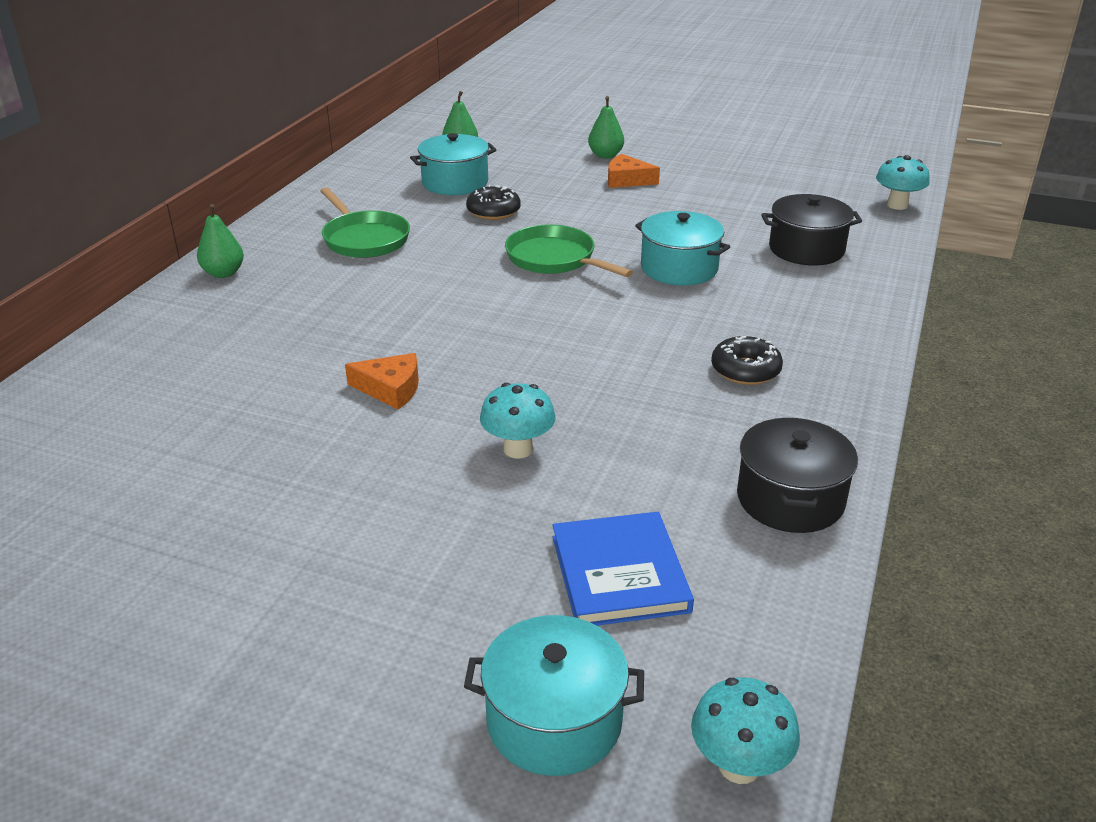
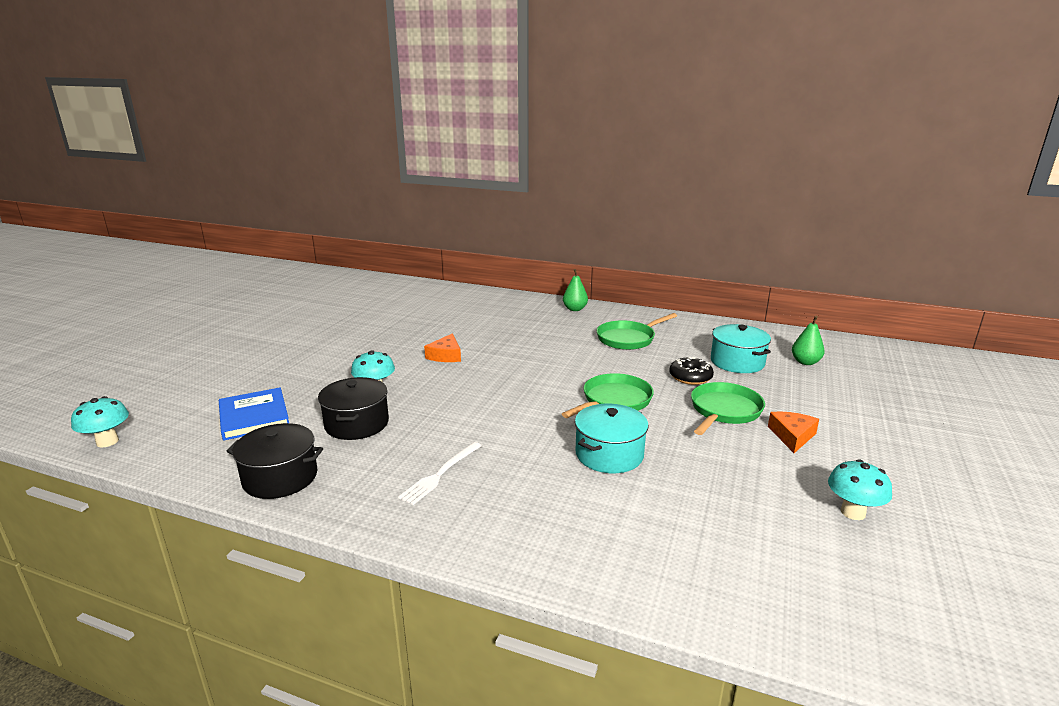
camera: 90 degrees right, 10 degrees down
(554, 720) = (175, 399): turquoise pot -> none
(578, 203) = (724, 411): none -> green pan
(605, 155) = (848, 426): green pear -> none
(620, 573) = (254, 417): blue book -> blue book turned 75 degrees clockwise
(745, 370) = (440, 474): black donut -> white fork
(806, 249) = (669, 535): black pot -> black pot (357, 424)
(897, 205) = (841, 643): turquoise mushroom -> turquoise mushroom (853, 512)

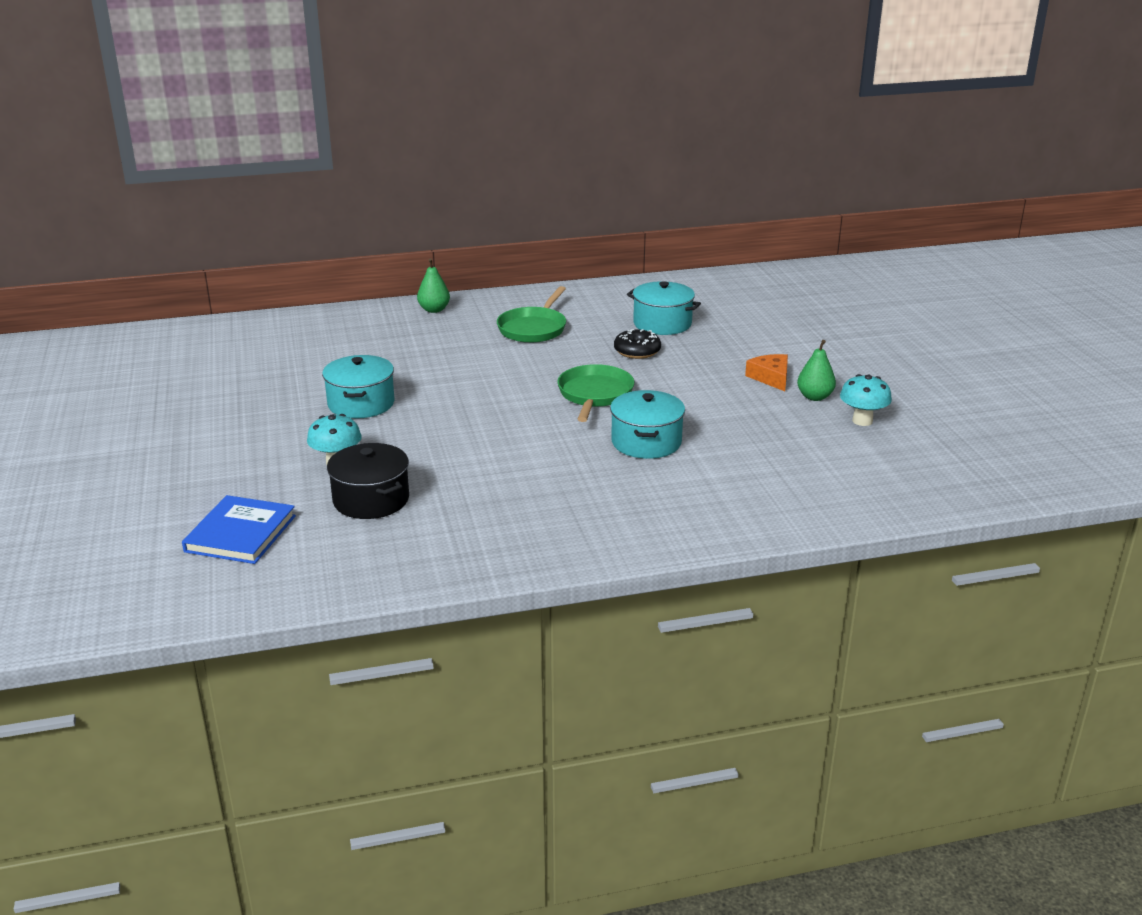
camera: 35 degrees left, 5 degrees up
(107, 442) = (103, 617): turquoise mushroom -> none
(254, 417) = (240, 534): blue book -> blue book turned 75 degrees clockwise
(280, 478) = (371, 570): black pot -> none
(440, 474) = (522, 510): white fork -> none
(446, 355) = (361, 404): orange cheese -> turquoise pot
(724, 411) = (698, 374): green pan -> none
(805, 362) = (719, 306): green pear -> green pear (814, 397)

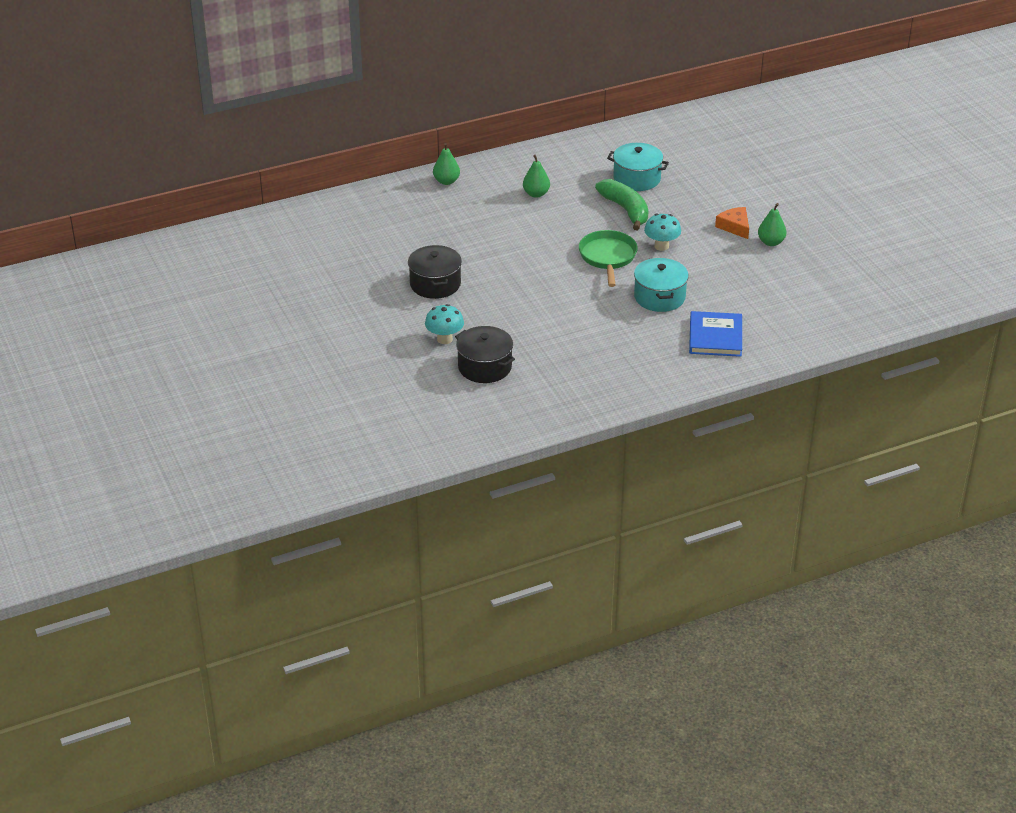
camera: 10 degrees left, 10 degrees up
(240, 534) = (409, 403): blue book -> blue book (715, 337)
(361, 404) = (435, 284): turquoise pot -> black pot
(534, 328) = (536, 194): green pan -> green pear
(637, 351) = (626, 210): black donut -> green banana
(862, 421) = (809, 261): turquoise mushroom -> turquoise mushroom (661, 246)

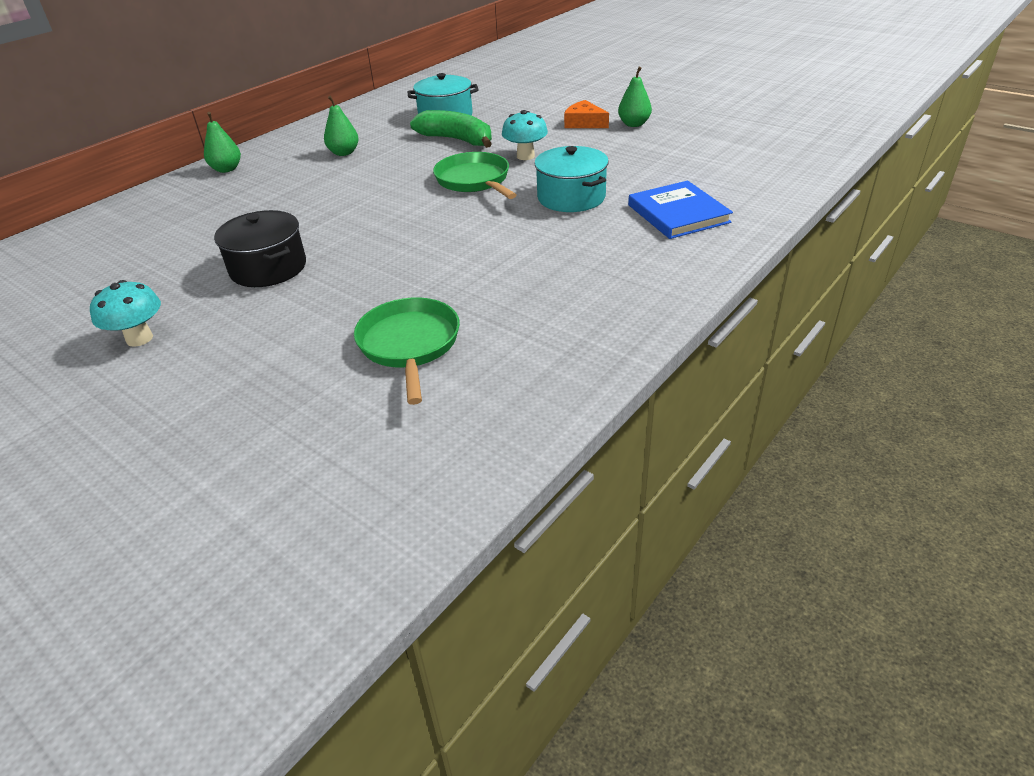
camera: 25 degrees left, 0 degrees up
(444, 339) = (322, 329): turquoise mushroom -> turquoise mushroom (139, 338)
(485, 367) = (409, 345): black pot -> green pan

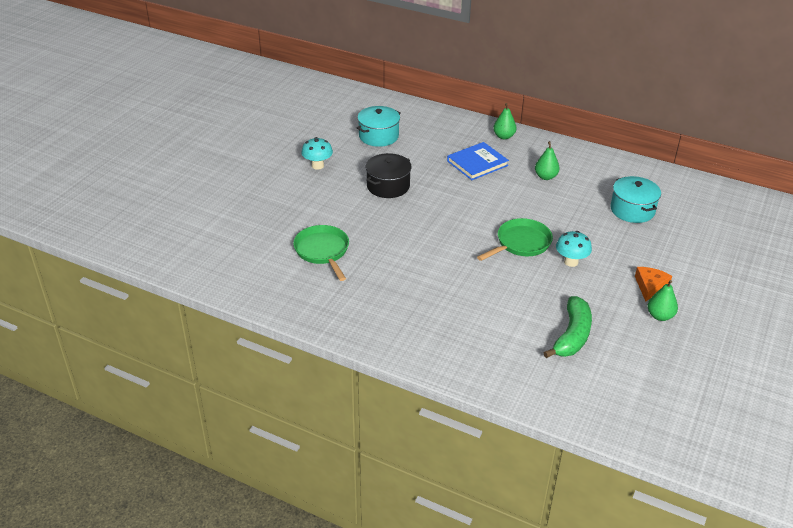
camera: 75 degrees right, 0 degrees up
(409, 345) = (323, 251): green pan -> green pan turned 90 degrees counterclockwise
(457, 140) = (588, 224): green banana -> green banana (572, 336)
(571, 197) = (508, 292): turquoise pot -> turquoise pot (378, 136)
(678, 214) = (498, 347): blue book -> blue book (477, 163)

